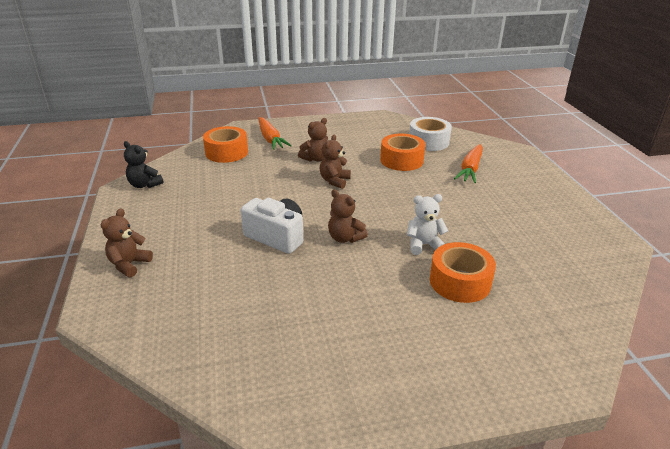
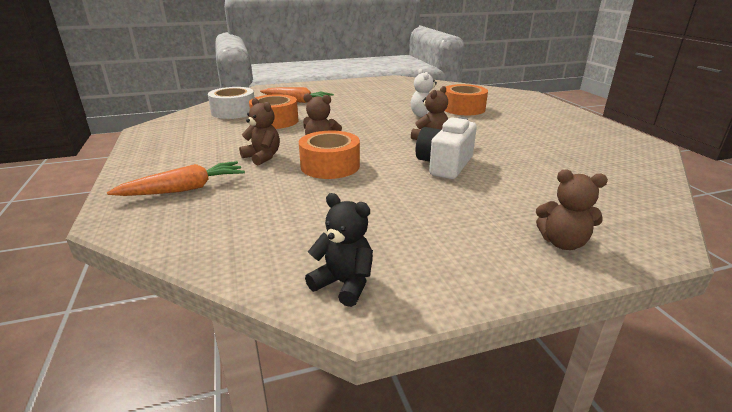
camera: 95 degrees left, 5 degrees down
(144, 185) = (344, 284): black teddy bear -> black teddy bear turned 90 degrees counterclockwise
(226, 152) = (223, 219): orange tape -> orange tape (330, 166)

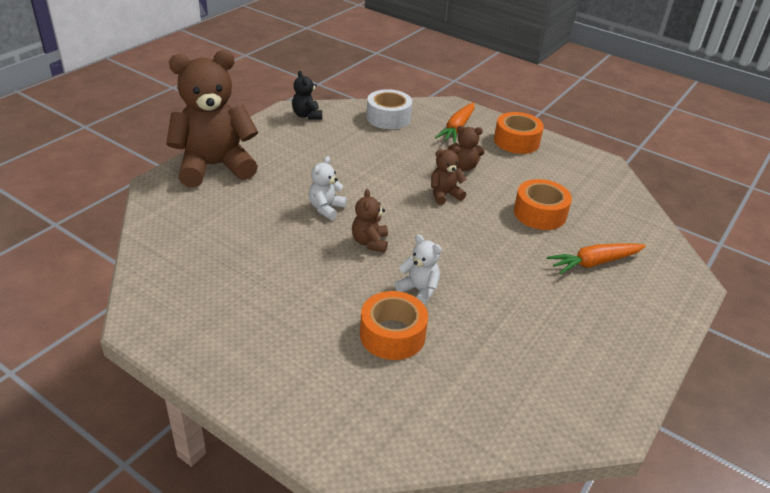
camera: 140 degrees right, 10 degrees up
(233, 112) = (604, 213): white tape -> white tape (388, 118)
(330, 166) = (406, 176): orange tape -> orange tape (516, 141)
(344, 284) = (307, 115): black teddy bear -> black teddy bear turned 75 degrees clockwise
(445, 165) = (326, 208): white camera -> white teddy bear
(562, 243) = (215, 166): brown teddy bear -> brown teddy bear, size x2.29

